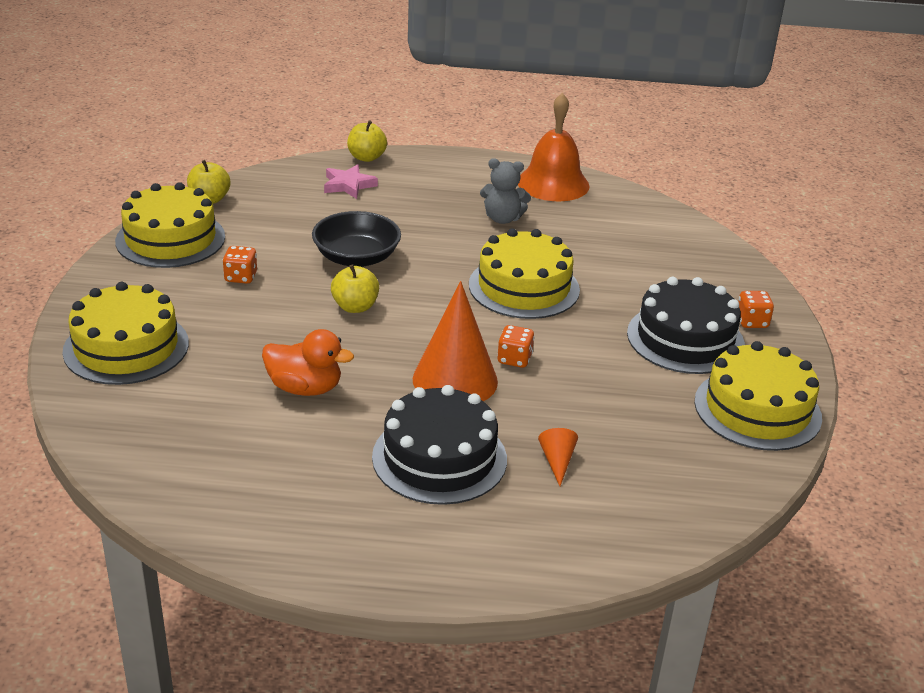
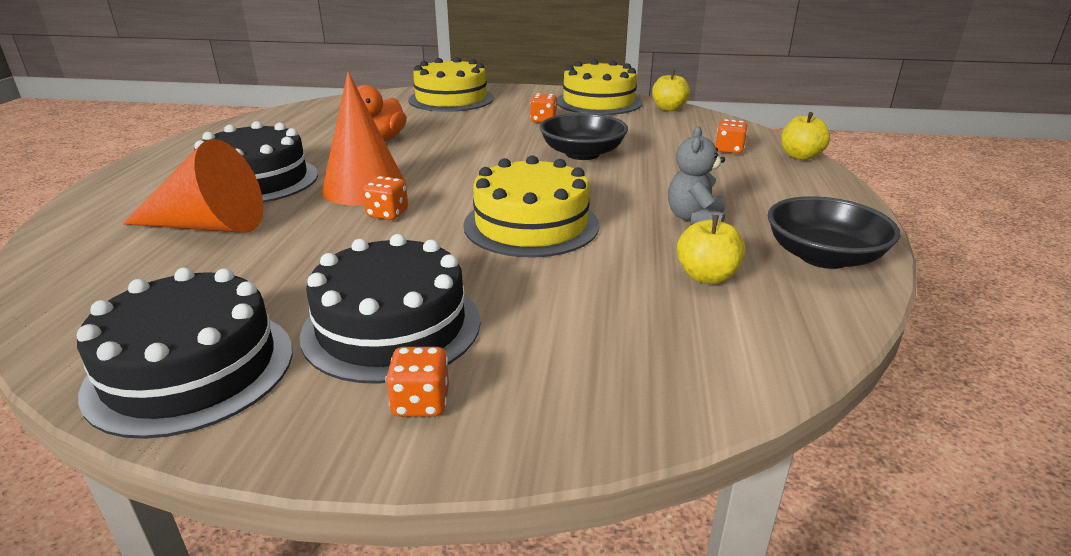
camera: 95 degrees right, 5 degrees down
(348, 185) = (729, 150): pink star -> orange dice
(355, 307) = (495, 154): yellow apple -> yellow apple (706, 276)
(553, 183) = (823, 256): orange bell -> black bowl
(557, 461) = (208, 226): orange cone -> orange cone, size x2.32
(757, 409) = (191, 369): yellow cake -> black cake

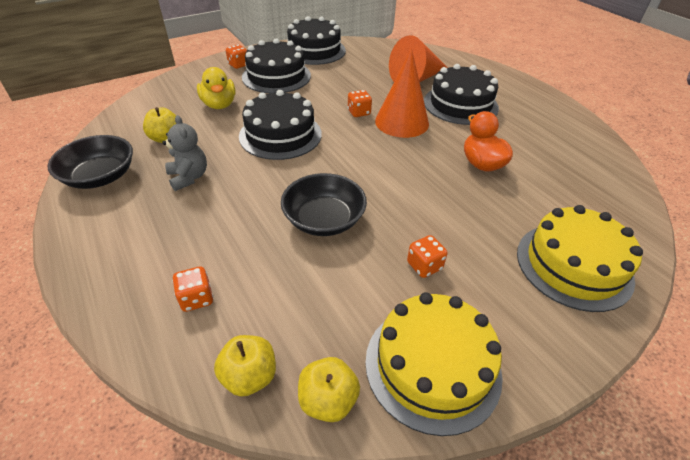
camera: 140 degrees right, 15 degrees up
(531, 224) = (280, 135): yellow cake -> black cake
(572, 304) = (219, 105): none -> yellow duck
(800, 156) = (113, 324): yellow apple -> yellow apple (249, 376)

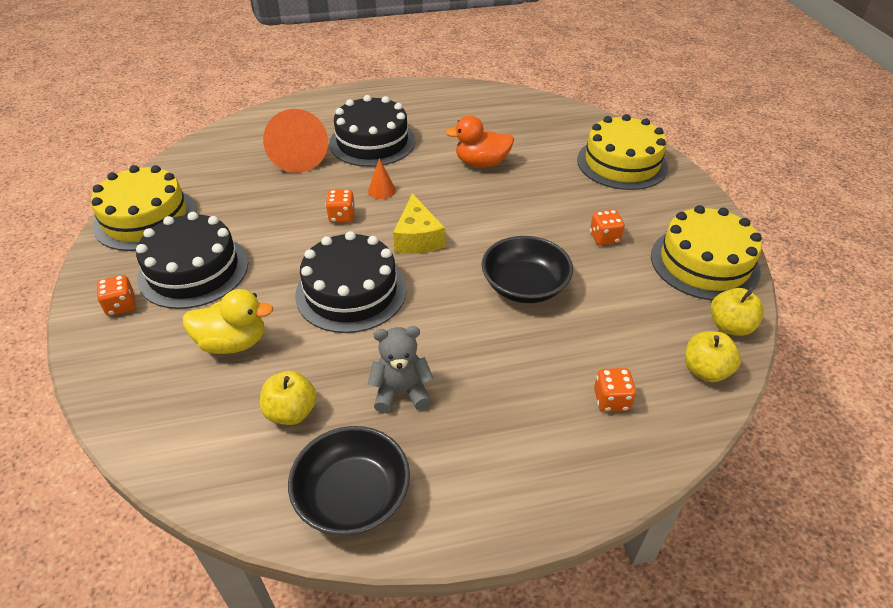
camera: 70 degrees left, 0 degrees up
(314, 50) = (145, 218): black cake -> yellow cake
(354, 151) = (417, 238): none -> yellow cheese
(402, 122) = (382, 190): orange cone -> orange cone, size x0.43

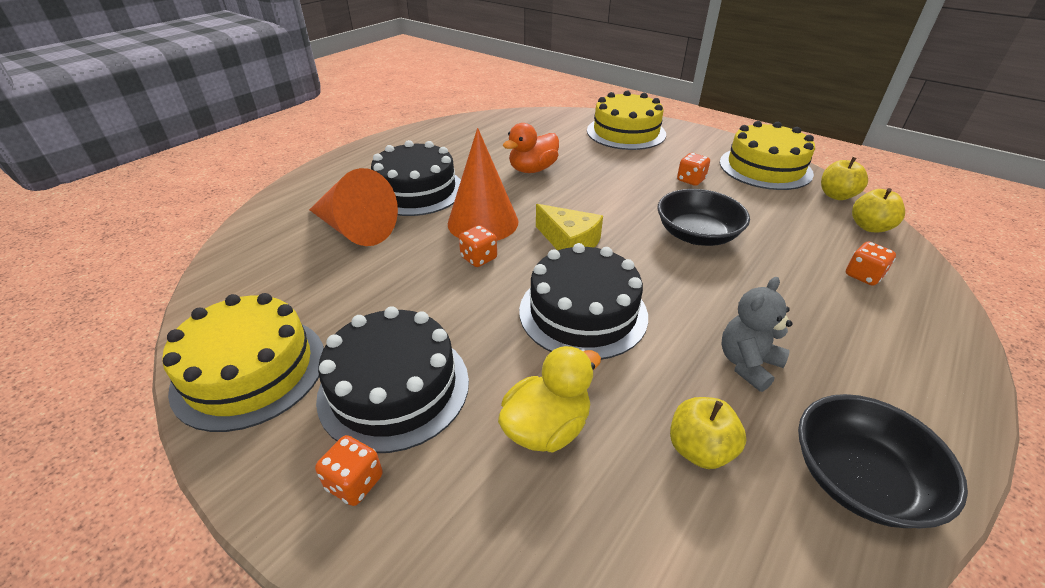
camera: 40 degrees left, 5 degrees down
(382, 190) = (483, 222): orange cone -> orange cone, size x2.32

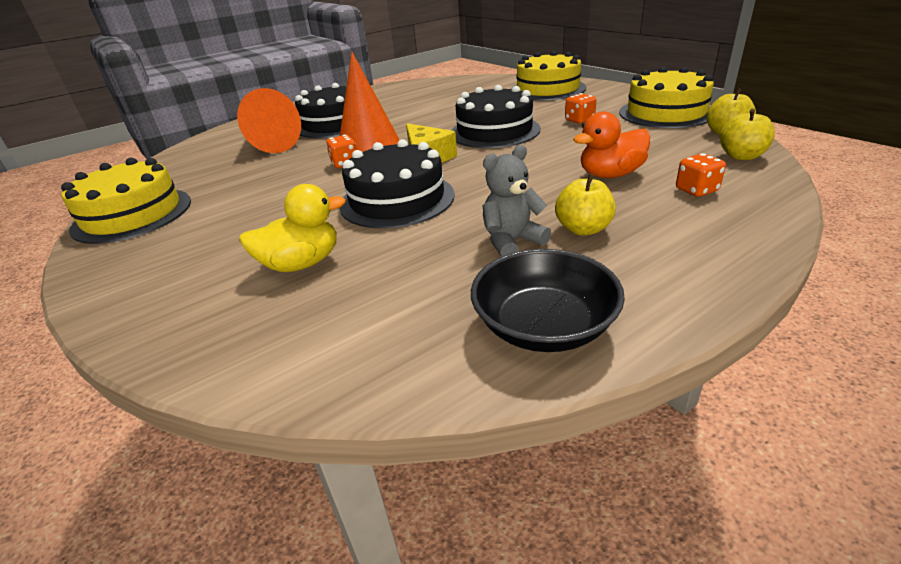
camera: 20 degrees right, 5 degrees down
(355, 482) = (143, 278): orange dice -> none
(394, 387) = (215, 231): black cake -> black cake (494, 131)
(532, 169) = (440, 112): orange duck -> orange duck (610, 175)
(696, 235) = (548, 156): black bowl -> none
(699, 449) = (413, 290): yellow apple -> yellow apple (583, 229)

